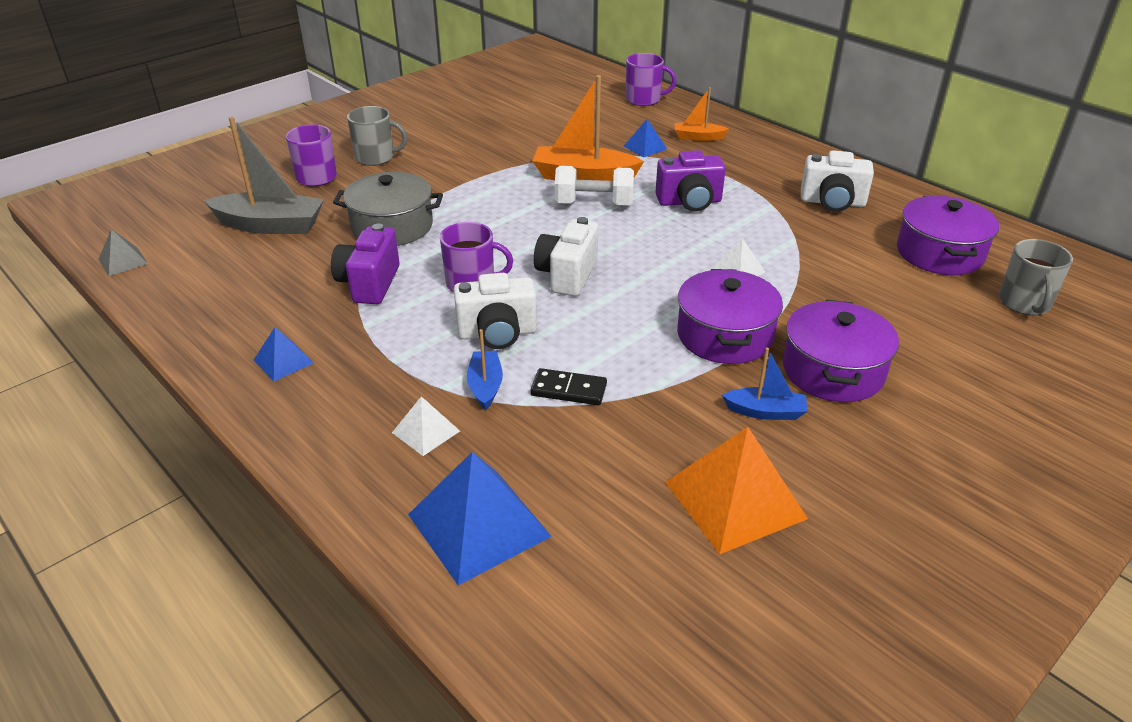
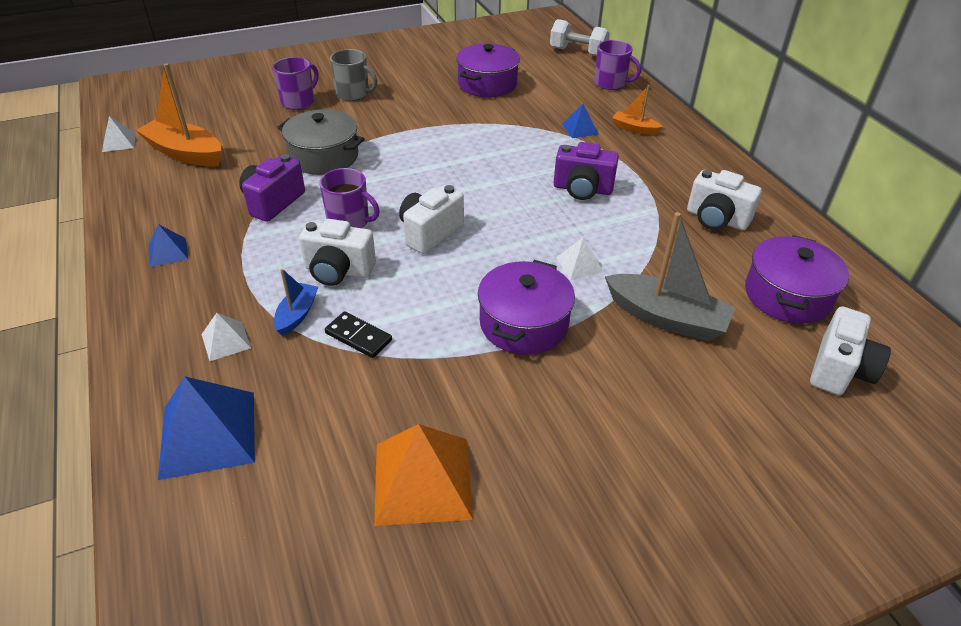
camera: 20 degrees right, 5 degrees up
(123, 261) = (119, 142): grey pyramid -> white pyramid
(270, 225) = (237, 136): grey boat -> grey boat (666, 318)
(584, 177) = (507, 146): orange boat -> orange boat (185, 153)
(594, 204) = (498, 173): white dumbbell -> white dumbbell (578, 52)
(765, 412) = (508, 406): blue boat -> none
(833, 370) = (597, 385): purple pot -> purple pot (487, 84)
(1024, 303) = (839, 370): grey mug -> white camera

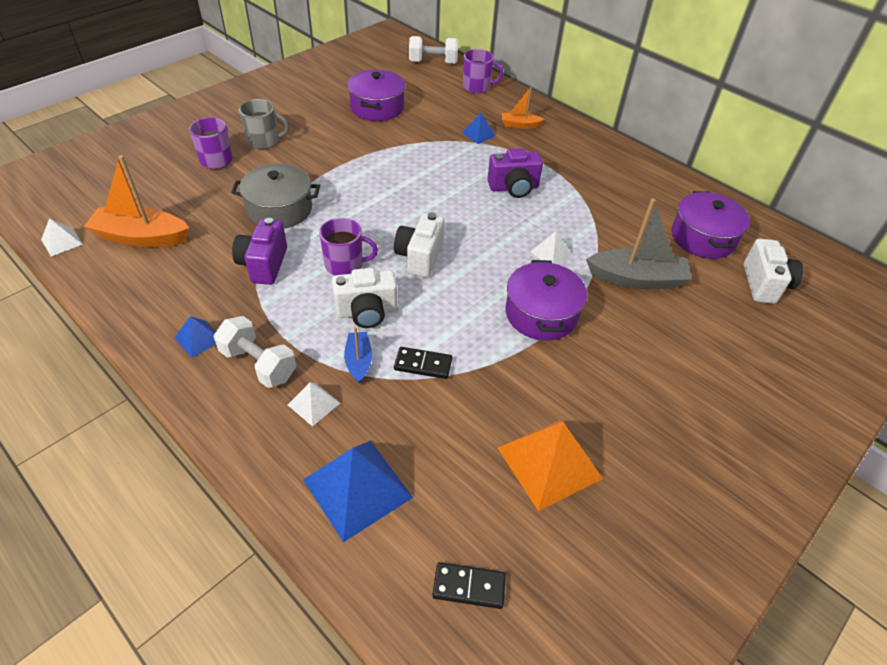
camera: 25 degrees left, 5 degrees up
(203, 289) = (258, 364): none -> white dumbbell
(245, 574) = (469, 586): none -> black domino
(716, 219) = (623, 189): white camera -> none

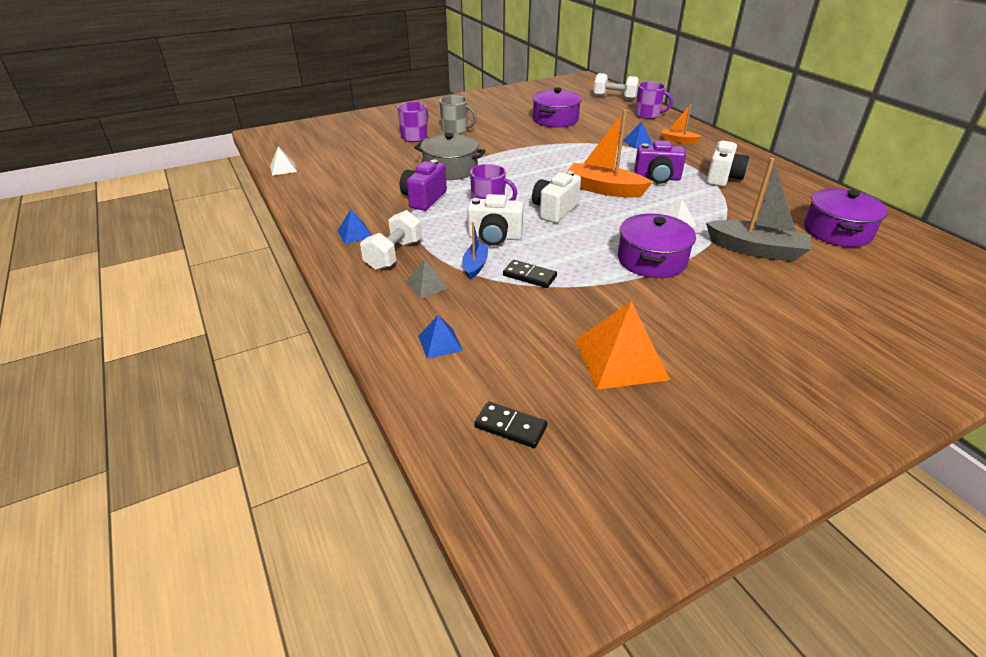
camera: 20 degrees right, 10 degrees down
(141, 237) = (340, 173): orange boat -> orange boat (604, 189)
(258, 364) = (394, 255): white dumbbell -> white dumbbell turned 60 degrees clockwise
(314, 404) = (427, 285): white pyramid -> grey pyramid
(357, 488) = (440, 343): blue pyramid -> blue pyramid, size x0.51
(764, 284) = (896, 272): white camera -> white camera (723, 178)

